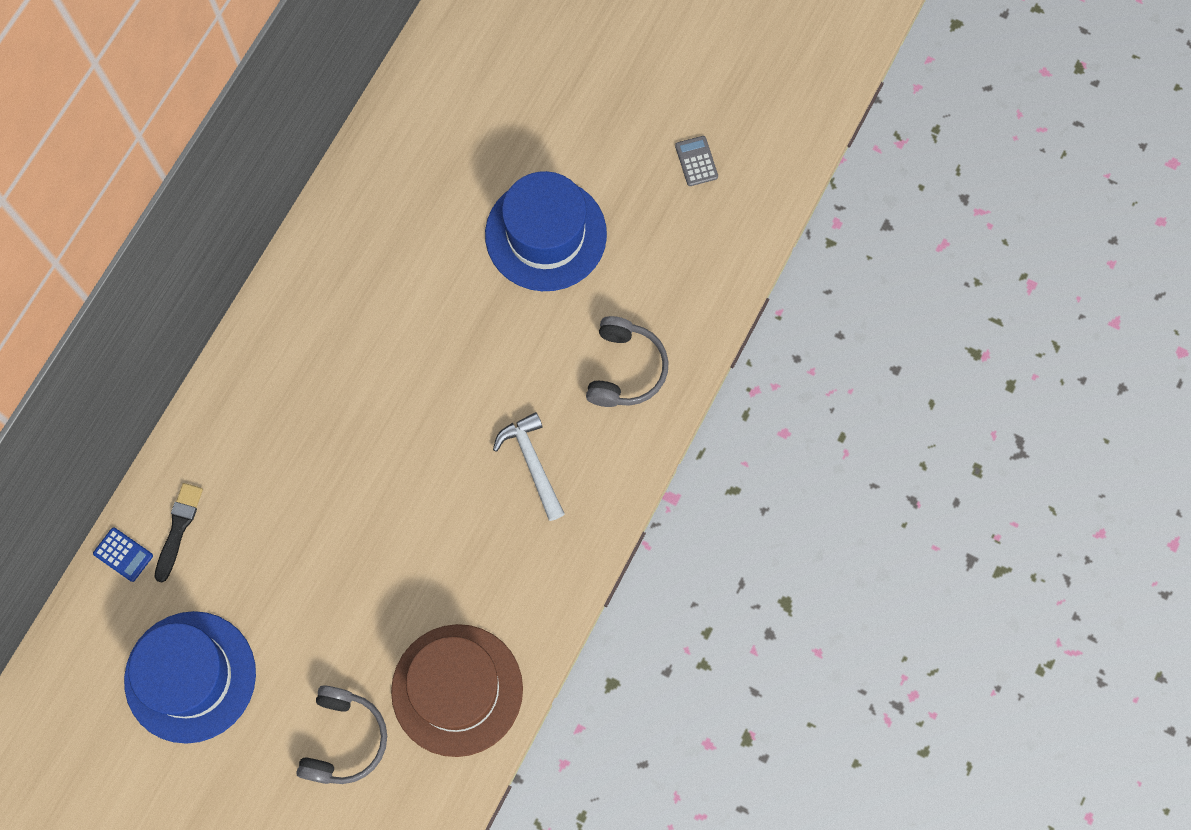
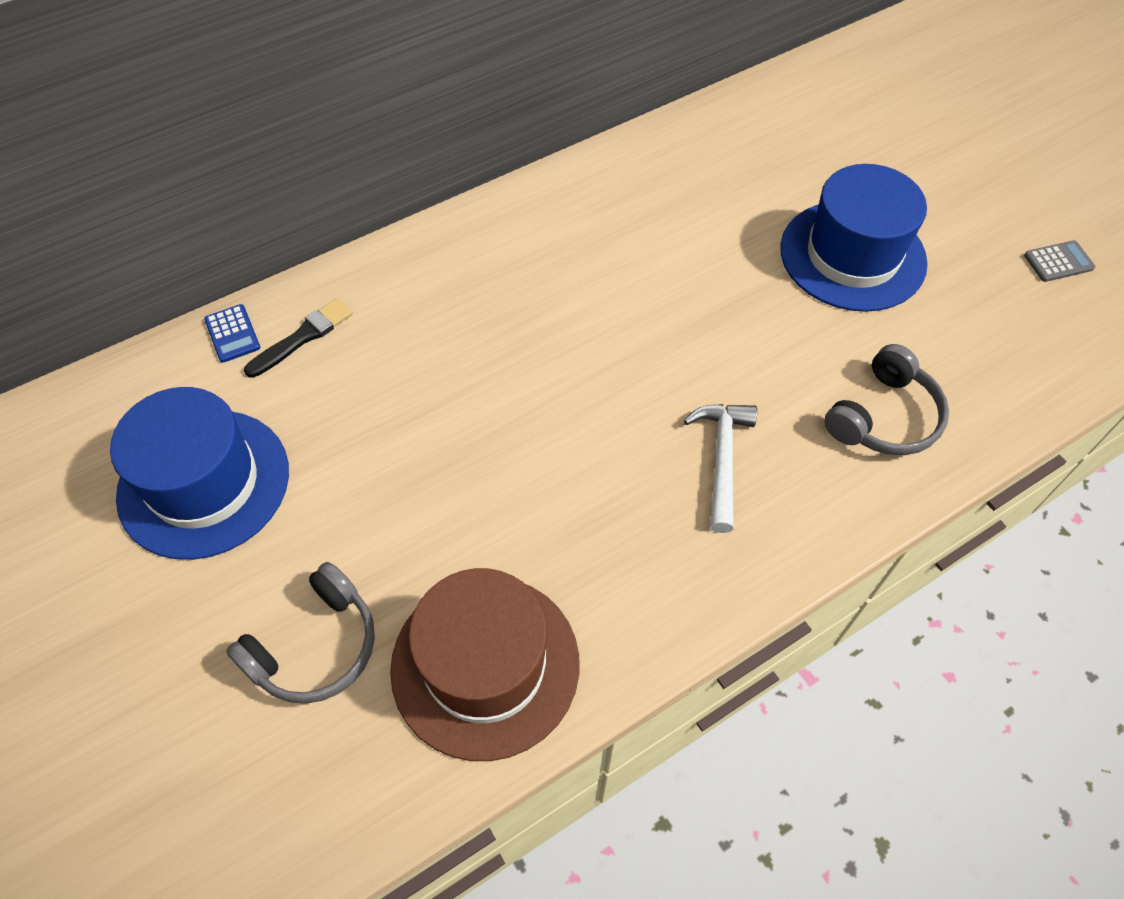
camera: 30 degrees right, 15 degrees down
(696, 161) = (1058, 262): grey calculator -> grey calculator turned 60 degrees clockwise

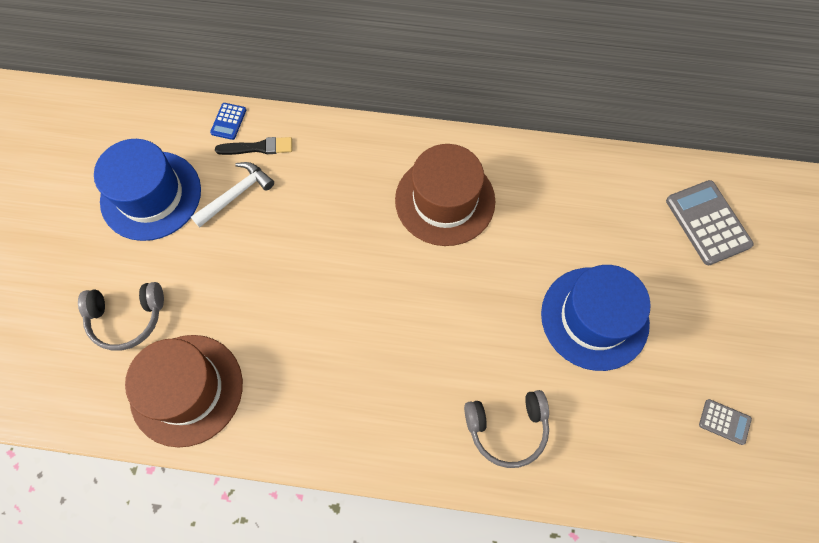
camera: 40 degrees right, 10 degrees up
(587, 249) = (445, 200): none -> brown hat
(722, 460) = (395, 380): white hammer -> white hammer (236, 194)
(860, 107) = (707, 223): none -> grey calculator

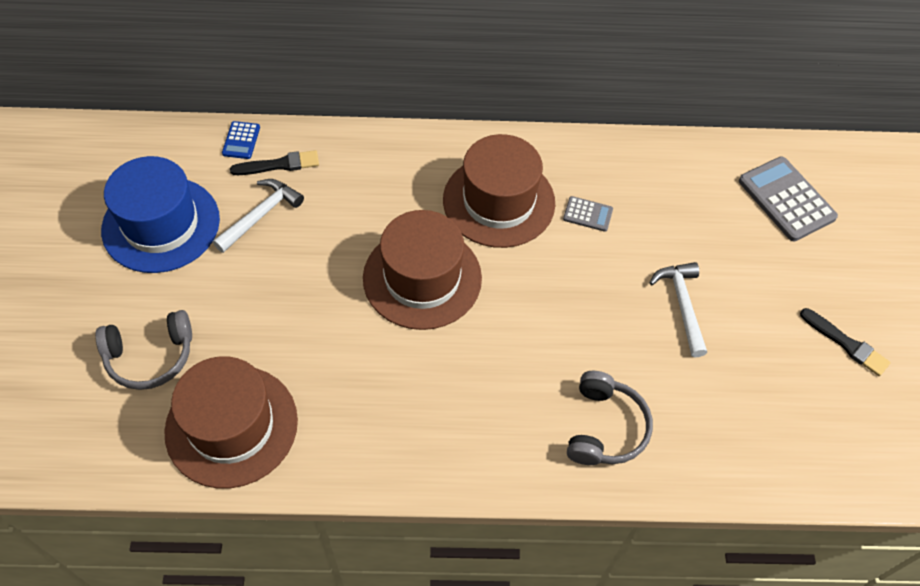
camera: 10 degrees left, 10 degrees down
(367, 268) = (422, 278): none -> brown hat
(507, 428) = (605, 428): grey headphones -> grey headphones turned 60 degrees counterclockwise
(594, 318) = (682, 305): blue hat -> white hammer
(724, 422) = (838, 396): grey calculator -> grey calculator (588, 214)
(740, 371) = (846, 344): none -> black brush

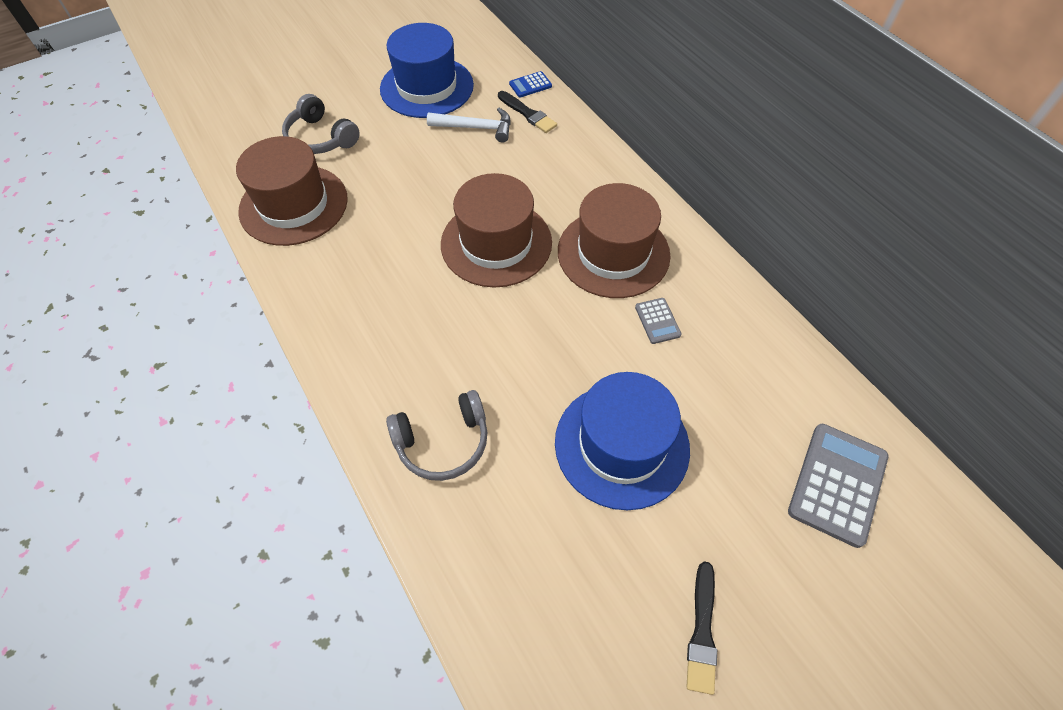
camera: 60 degrees right, 0 degrees up
(682, 305) = (621, 445): white hammer -> blue hat

